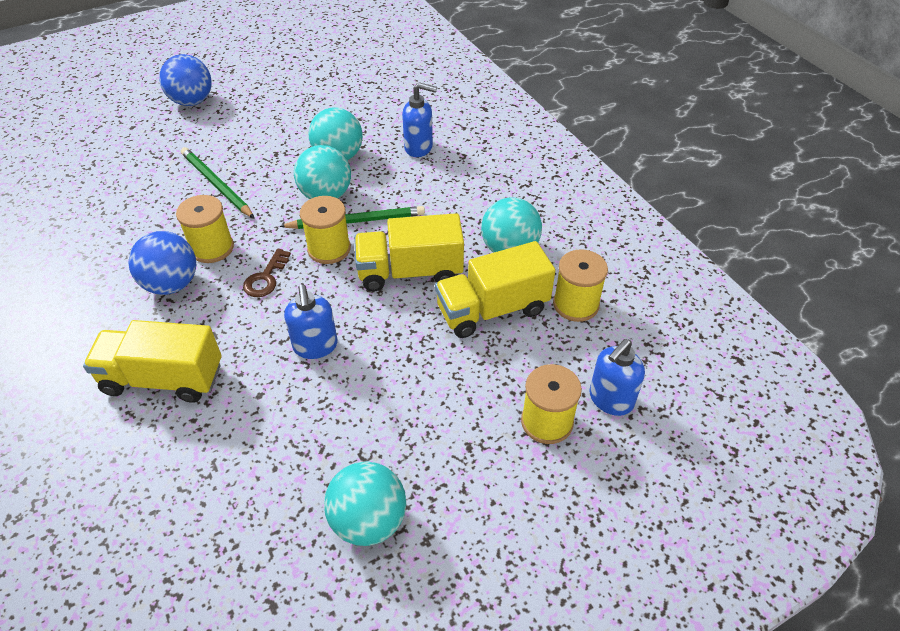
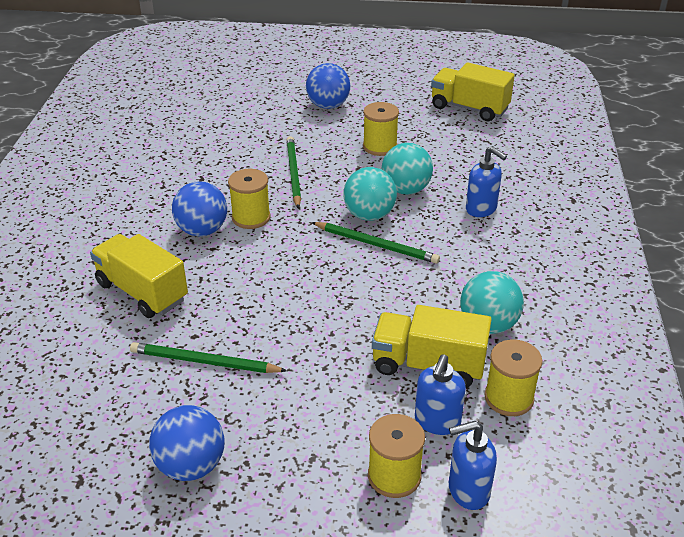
camera: 35 degrees right, 10 degrees down
(266, 278) = (270, 256): brown key -> none
(292, 415) = (204, 362): none -> green pencil
(315, 346) = (263, 322): blue soap dispenser -> blue soap dispenser (437, 422)
(329, 249) = (336, 256): yellow spool -> yellow spool (380, 147)
(368, 520) = (191, 465): turquoise ball -> blue ball
(410, 272) = (385, 303): yellow truck -> yellow truck (469, 108)

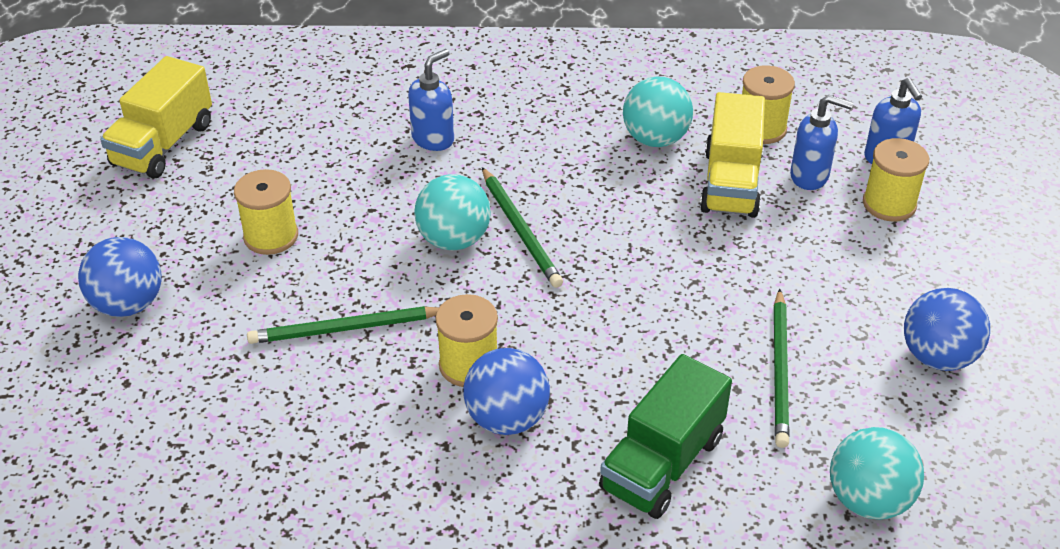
camera: 95 degrees left, 5 degrees up
(142, 292) = (662, 463): yellow truck -> green truck
(376, 245) = (520, 230): green pencil -> green pencil turned 135 degrees clockwise
(406, 190) = (389, 206): turquoise ball -> turquoise ball (868, 500)

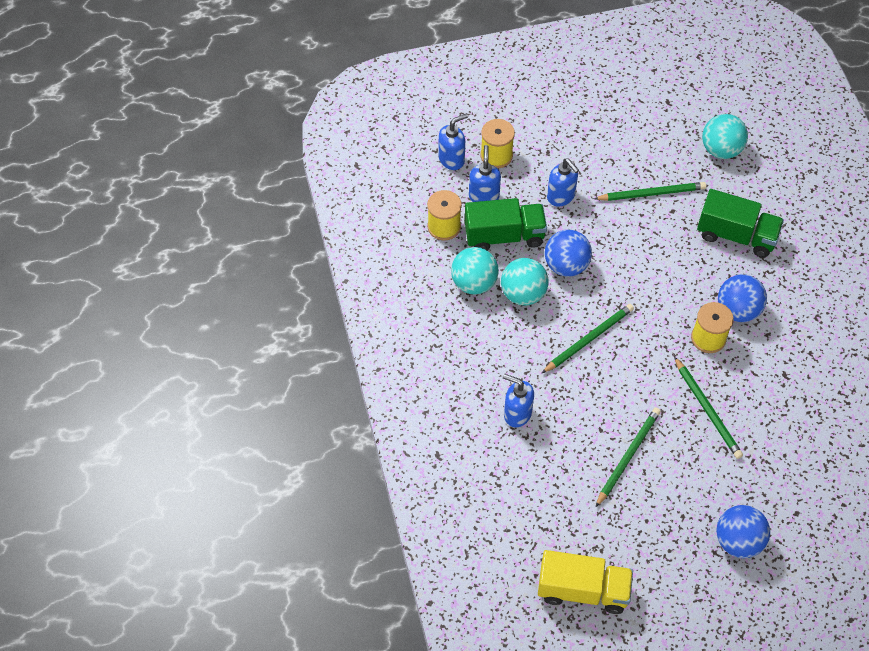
camera: 105 degrees left, 15 degrees up
(271, 236) = (647, 480): yellow spool -> none
(317, 226) = (628, 456): none -> green pencil
(454, 240) = (611, 373): turquoise ball -> turquoise ball (523, 294)
(730, 183) = (504, 236): yellow truck -> green truck
(794, 258) = (561, 196): none -> blue soap dispenser
(937, 356) = (613, 127): blue ball -> blue ball (566, 265)

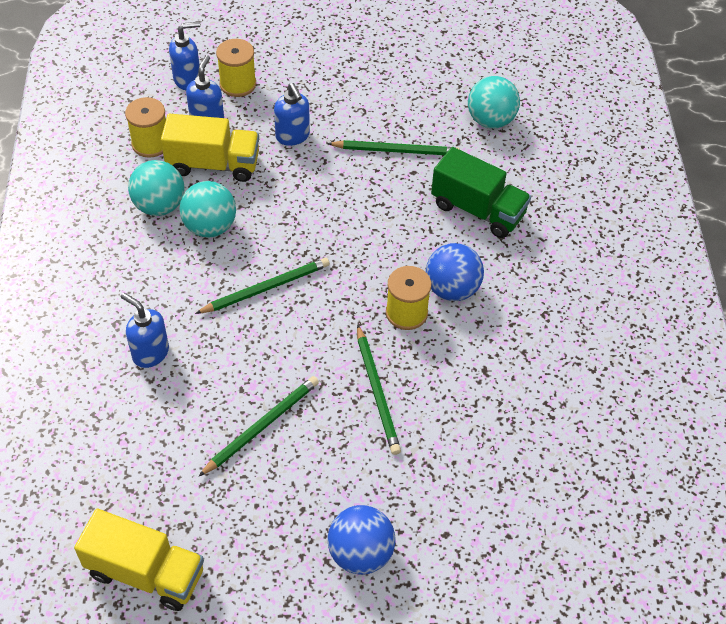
camera: 10 degrees right, 5 degrees down
(504, 236) = (213, 164): green truck -> yellow truck
(566, 265) = (270, 206): blue ball -> none

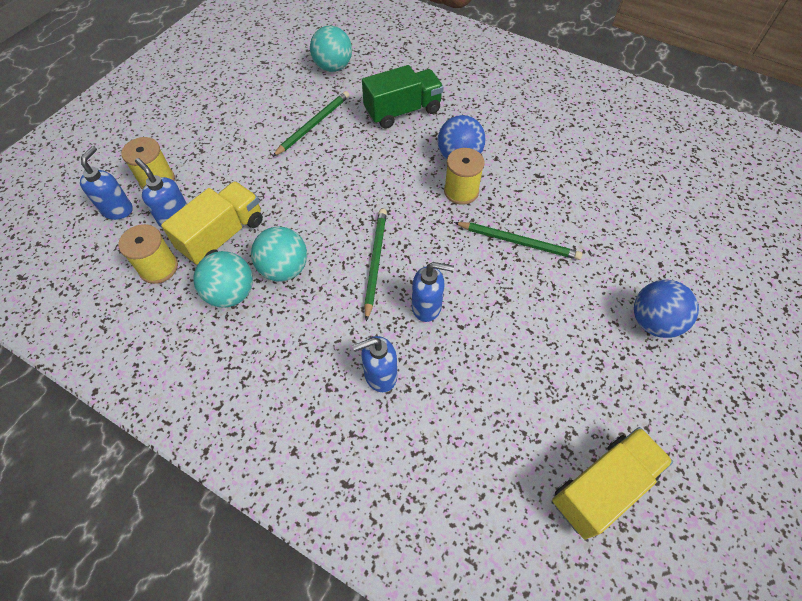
camera: 55 degrees left, 5 degrees up
(262, 426) = (505, 329): green pencil -> none
(293, 136) = (244, 173): blue soap dispenser -> blue soap dispenser (427, 307)

